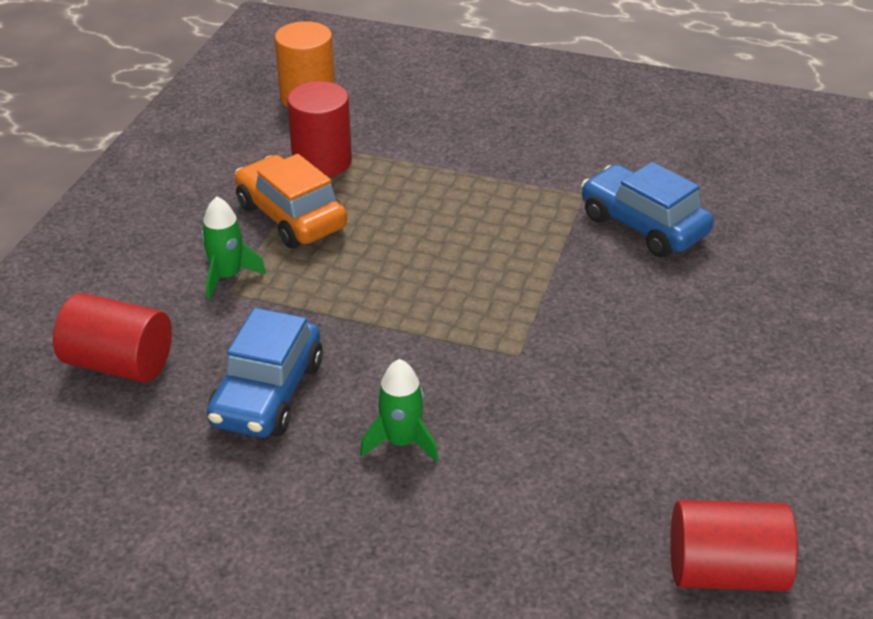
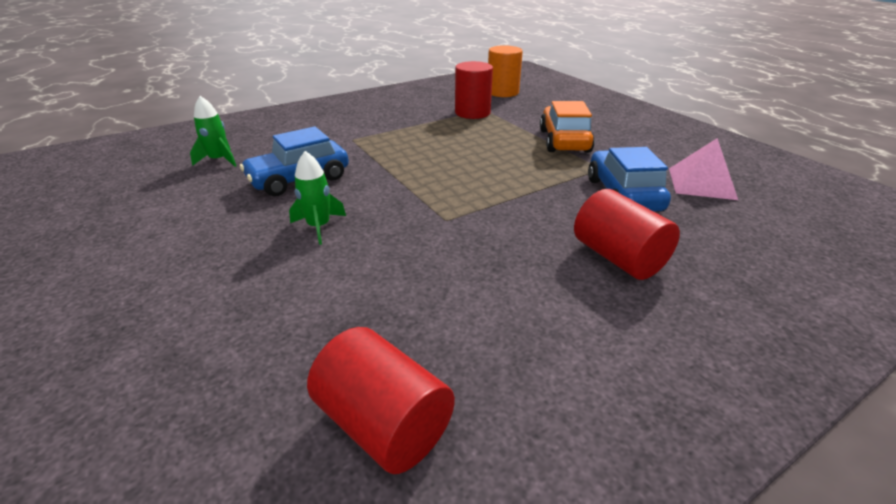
camera: 40 degrees right, 5 degrees down
(119, 364) = (266, 144): red cylinder -> red cylinder (618, 258)
(227, 276) = (361, 134): green rocket -> green rocket (219, 160)
(291, 216) = (425, 125): orange car -> orange car (564, 141)
(695, 170) = (701, 183): none -> pink pyramid

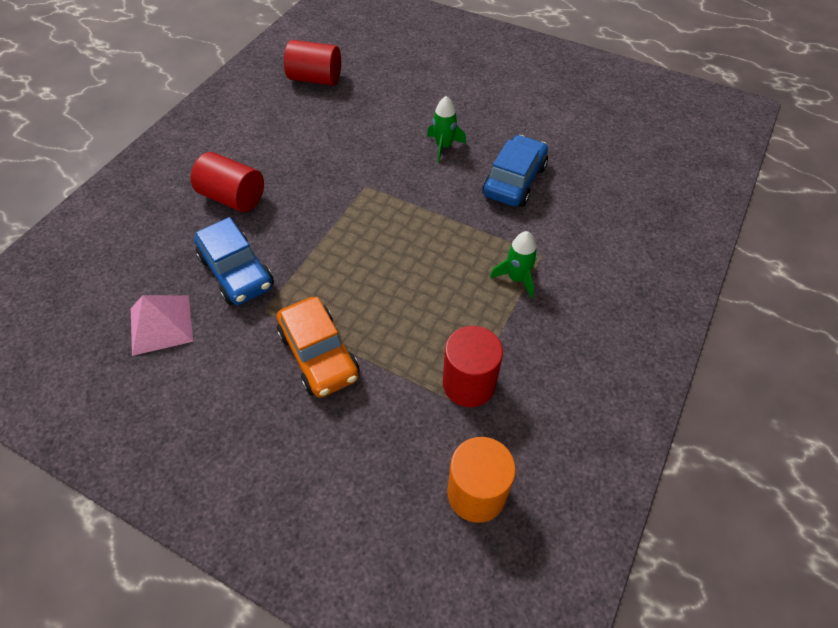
camera: 150 degrees right, 20 degrees up
(219, 160) = (607, 174): green rocket -> green rocket (517, 278)

